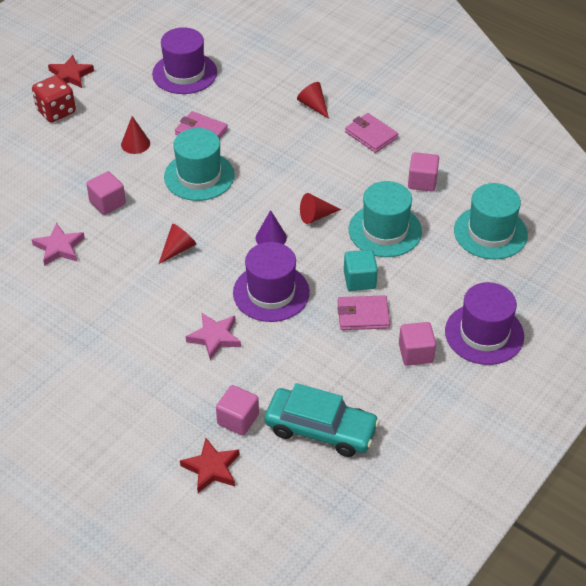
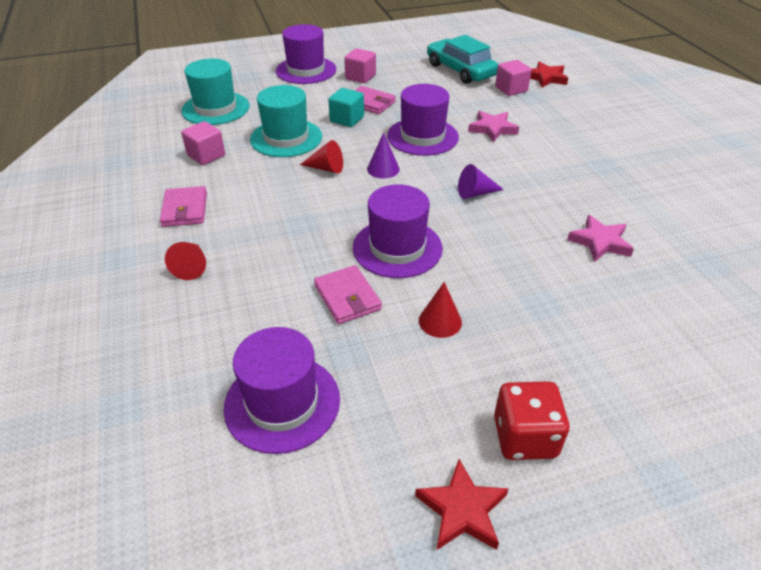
camera: 145 degrees left, 5 degrees down
(107, 203) = (521, 264): pink cube -> none
(178, 249) = (475, 193): red cone -> purple cone
(199, 176) = (397, 248): turquoise hat -> purple hat

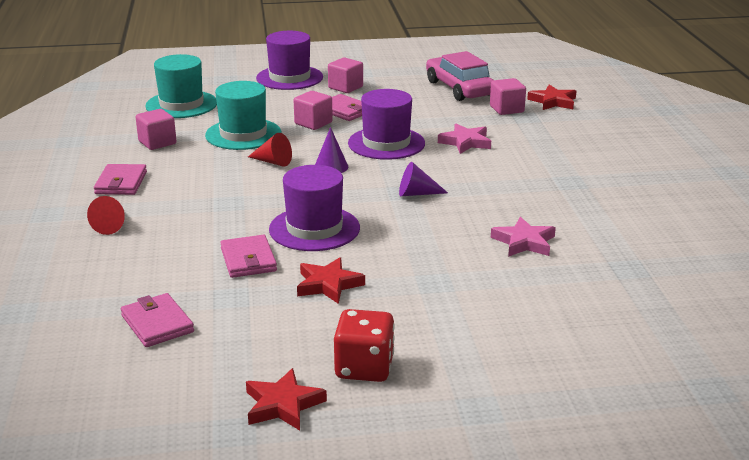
camera: 10 degrees right, 15 degrees down
(282, 403) = (157, 324): purple hat -> pink wallet
(347, 119) = (313, 123): turquoise cube -> pink cube
(440, 321) = (328, 284): red cone -> red star
(460, 70) = (459, 88): turquoise car -> pink car

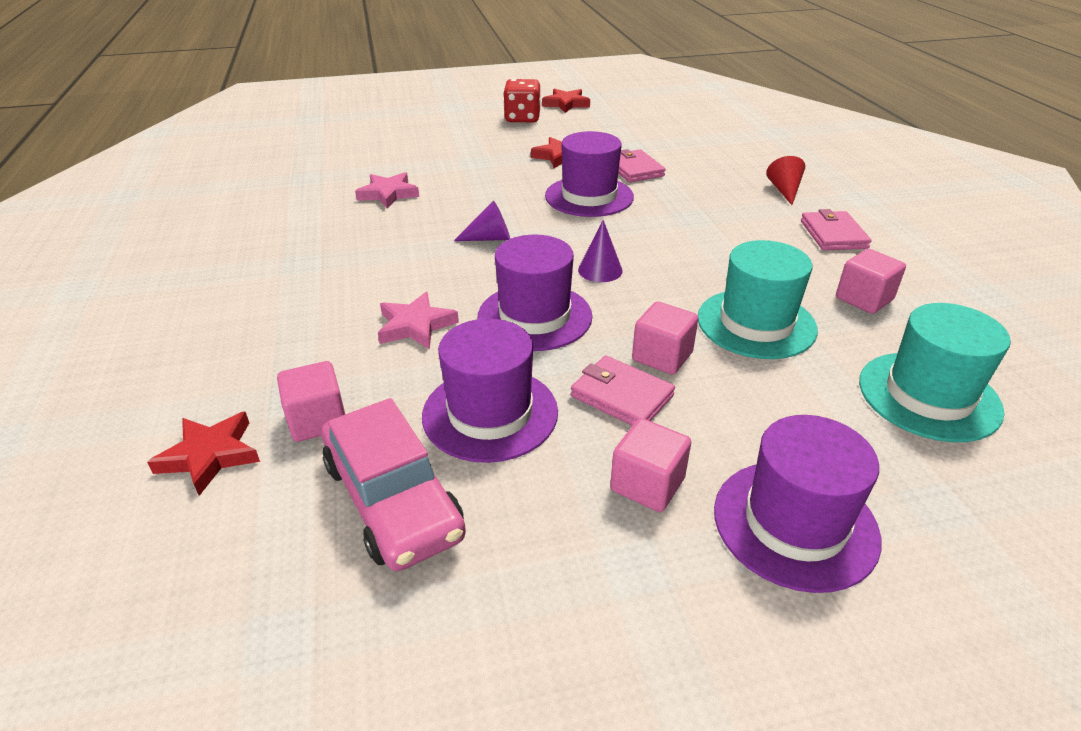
camera: 175 degrees right, 10 degrees up
(157, 324) = (671, 131): pink wallet -> none
(273, 162) = (678, 274): red cone -> none
(416, 108) = (490, 413): none -> purple hat

